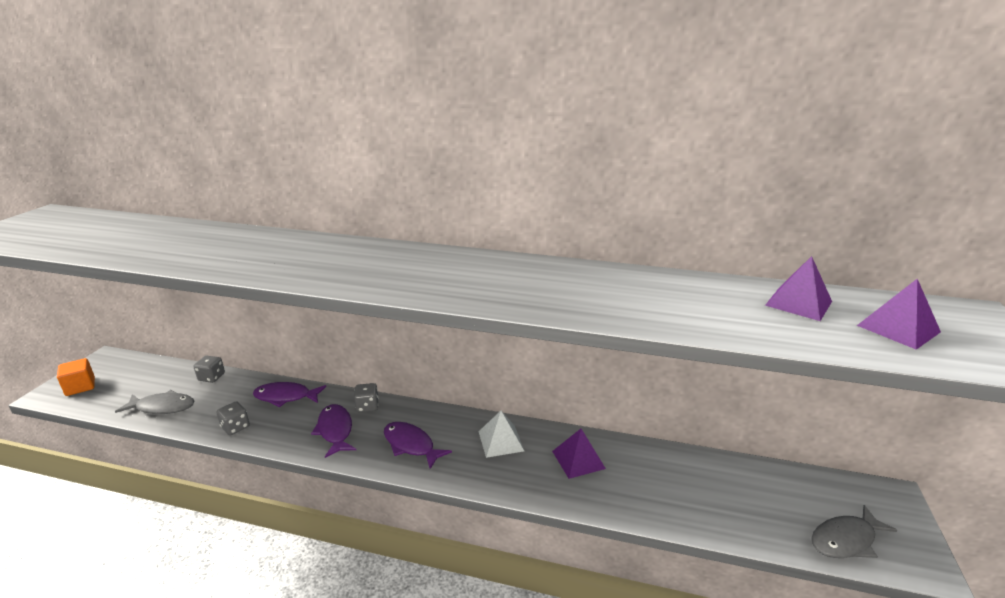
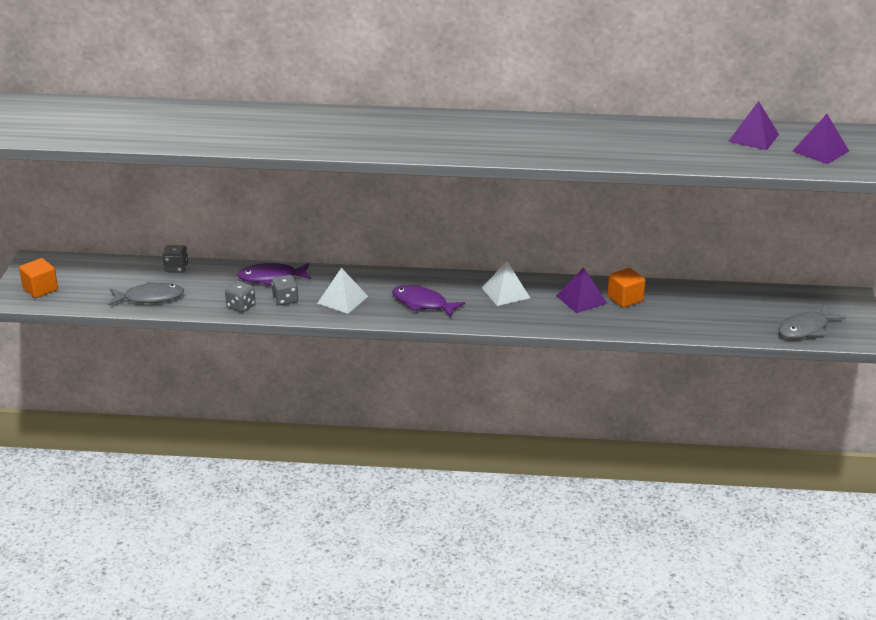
camera: 10 degrees left, 5 degrees up
(335, 430) = (342, 299): purple fish -> white pyramid
(367, 406) = (361, 278): grey dice -> grey dice (285, 299)
(626, 464) = (625, 299): none -> orange cube

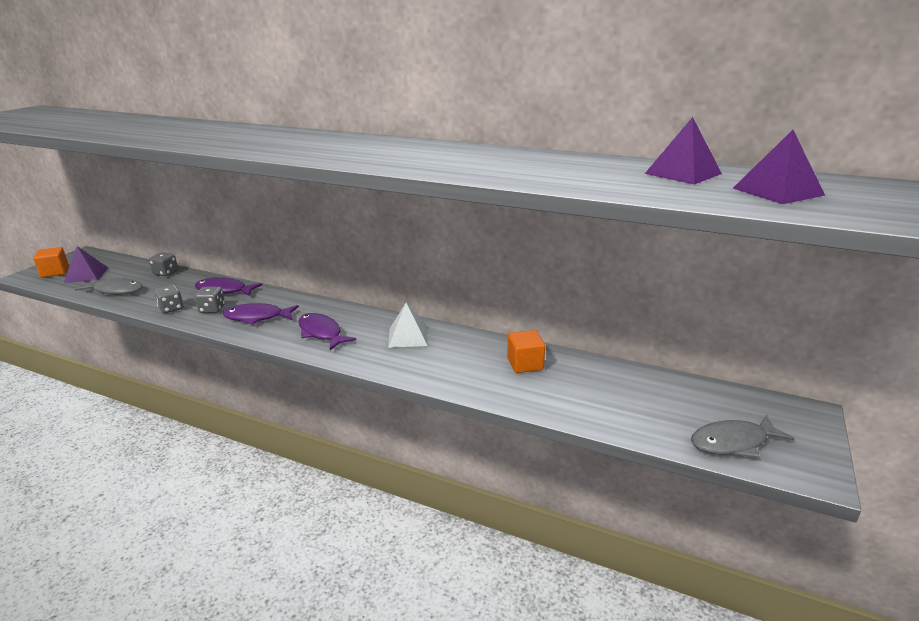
camera: 20 degrees right, 5 degrees down
(342, 299) = (257, 317): white pyramid -> purple fish
(581, 299) = (478, 356): purple pyramid -> purple pyramid (86, 275)

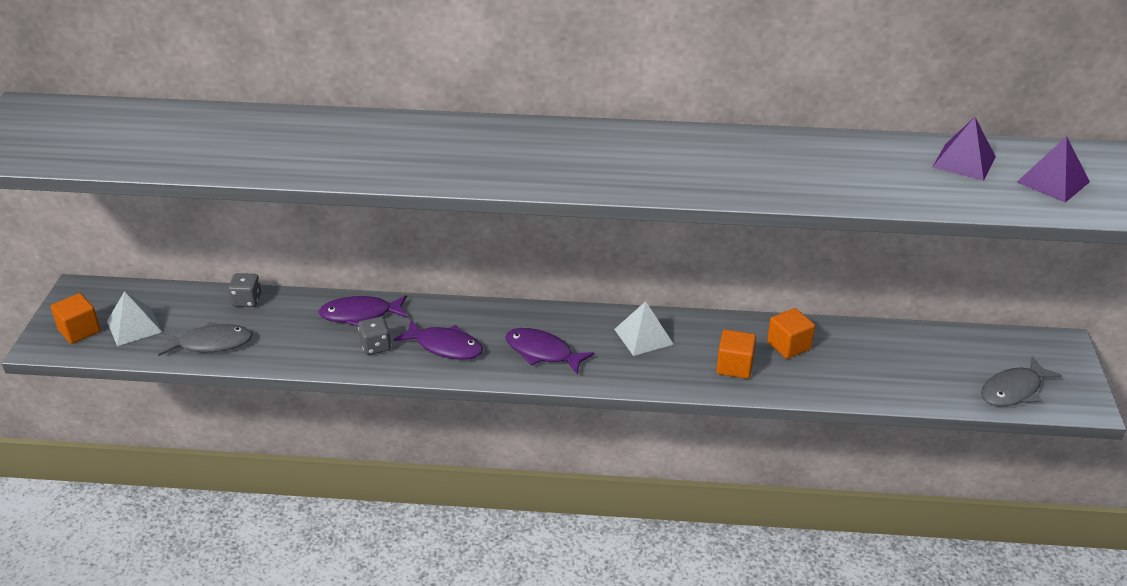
camera: 20 degrees left, 10 degrees up
(86, 275) = (134, 326): purple pyramid -> white pyramid
(171, 308) = (321, 356): grey dice -> none
(257, 317) = (445, 346): purple fish -> purple fish turned 135 degrees counterclockwise
(465, 370) = (734, 366): none -> orange cube

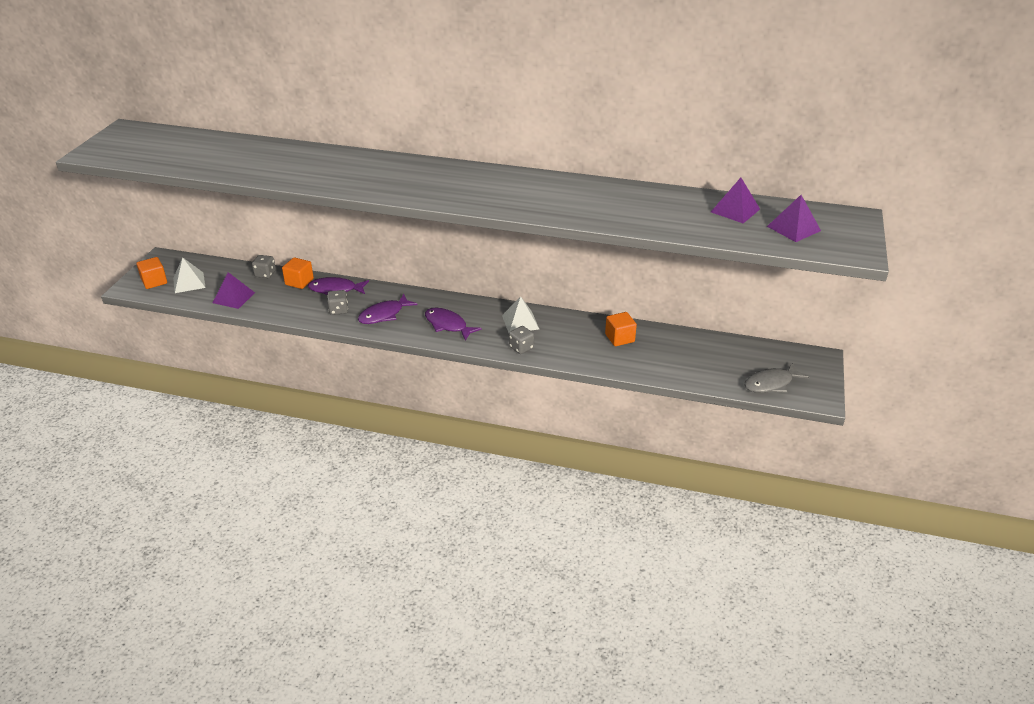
camera: 10 degrees right, 0 degrees up
(211, 343) = (233, 297): grey fish -> purple pyramid
(445, 346) = (384, 315): purple fish -> purple fish turned 105 degrees clockwise
(658, 376) = (521, 348): none -> grey dice
(734, 366) = (576, 347): orange cube -> orange cube (299, 282)

